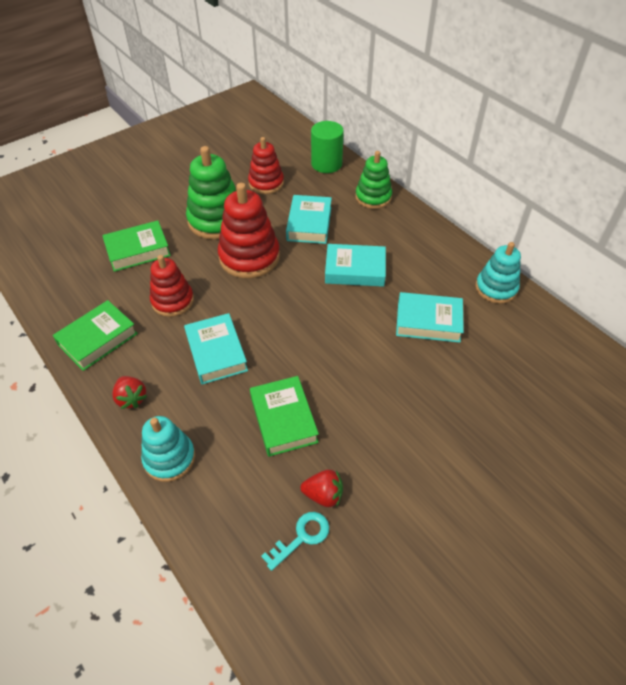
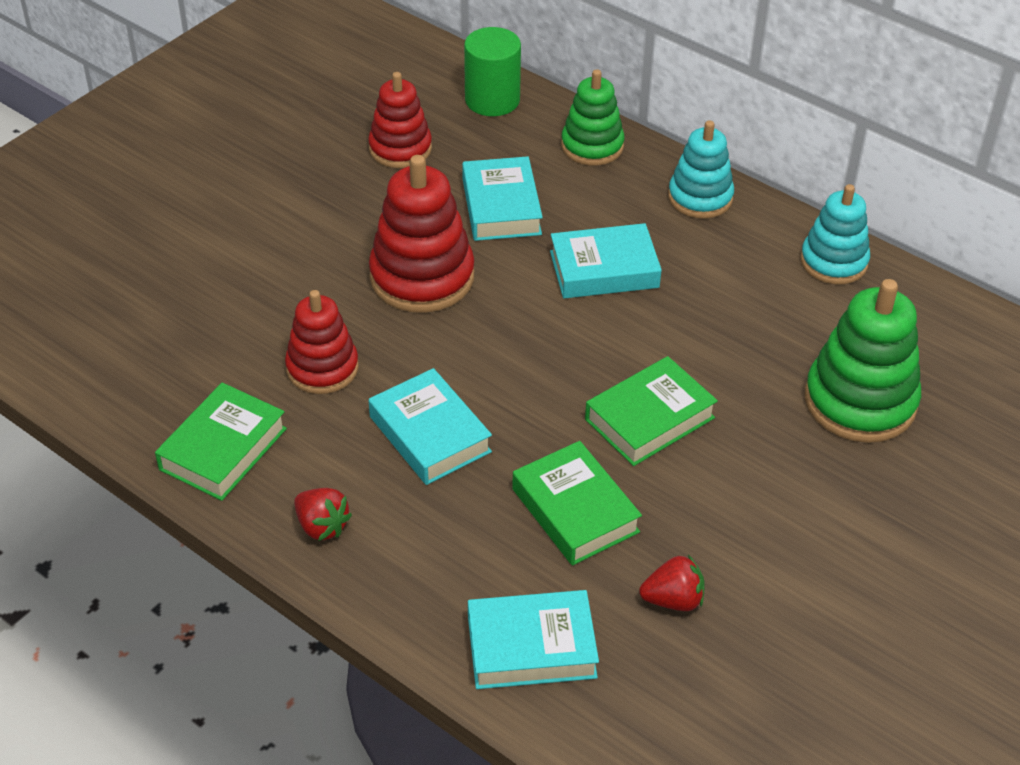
camera: 15 degrees left, 5 degrees down
(138, 250) = (224, 297): green book -> green book (650, 419)
(169, 458) = (421, 598): turquoise stacking toy -> turquoise stacking toy (700, 197)
(216, 220) = (340, 225): green stacking toy -> green stacking toy (860, 401)
(301, 537) = (662, 660): turquoise key -> none
(428, 322) = (746, 330): turquoise book -> turquoise book (531, 647)

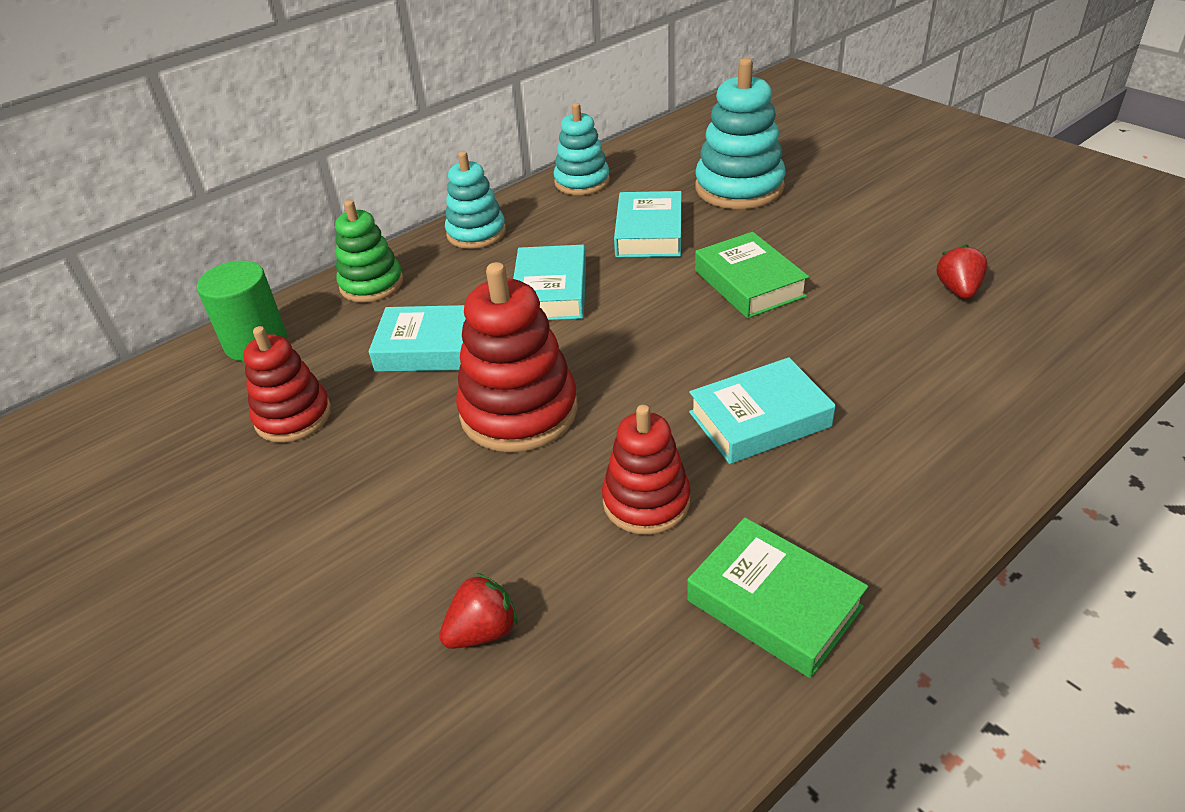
camera: 75 degrees left, 5 degrees down
(322, 526) = (896, 512): red strawberry -> red strawberry (483, 631)
(531, 647) = (1030, 371): turquoise book -> turquoise book (649, 233)
(575, 510) = (861, 333): green book -> none
(860, 401) = (739, 188): green stacking toy -> turquoise stacking toy

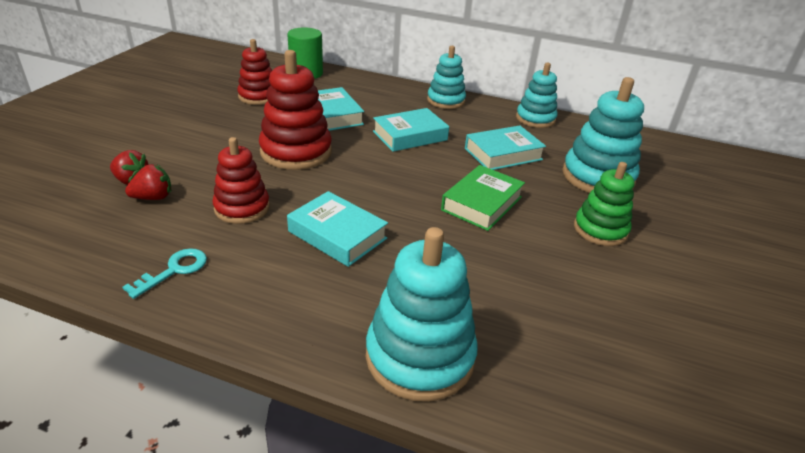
camera: 55 degrees right, 5 degrees down
(371, 284) = (373, 86): green stacking toy -> green stacking toy (600, 230)
(774, 603) = (174, 270): green book -> turquoise key
(958, 290) = (567, 308): red strawberry -> red strawberry (153, 197)
(1007, 411) = (420, 356): none -> turquoise stacking toy

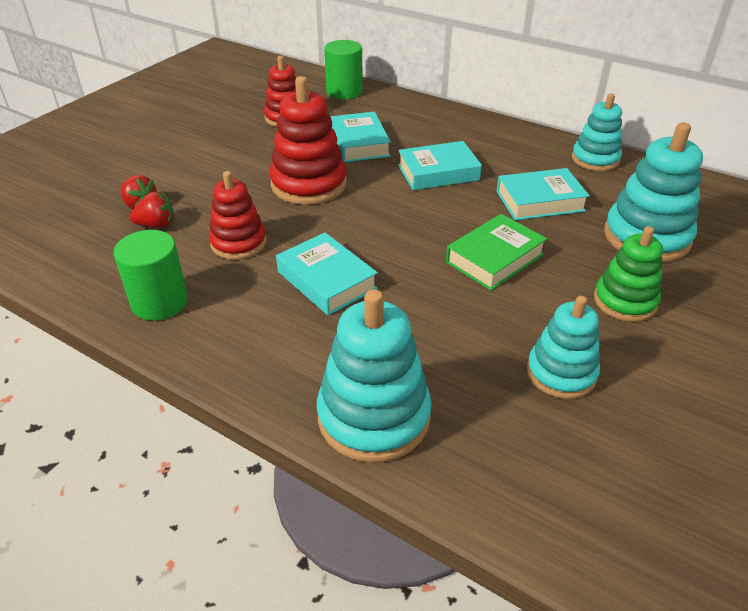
camera: 15 degrees right, 5 degrees up
(174, 270) = (160, 302): turquoise key -> green cylinder
(446, 101) = (493, 131): turquoise stacking toy -> turquoise stacking toy (561, 373)

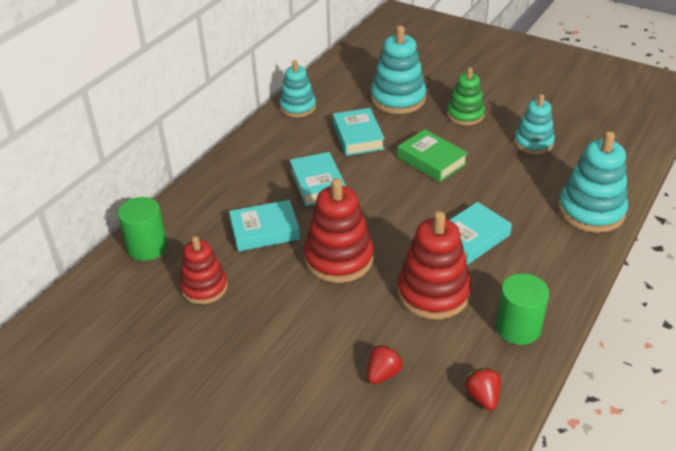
camera: 90 degrees left, 0 degrees up
(157, 225) = (414, 353): red strawberry -> red strawberry (482, 397)
(238, 243) = (433, 293): red stacking toy -> red stacking toy, size x1.53

